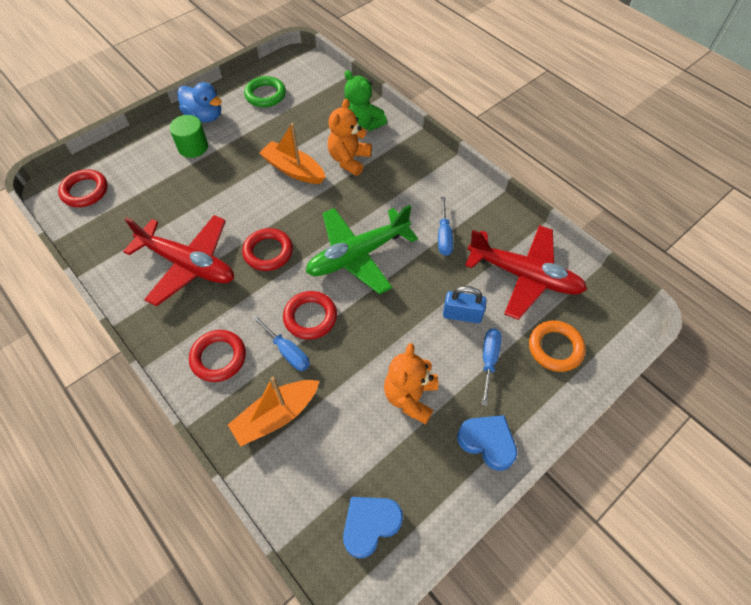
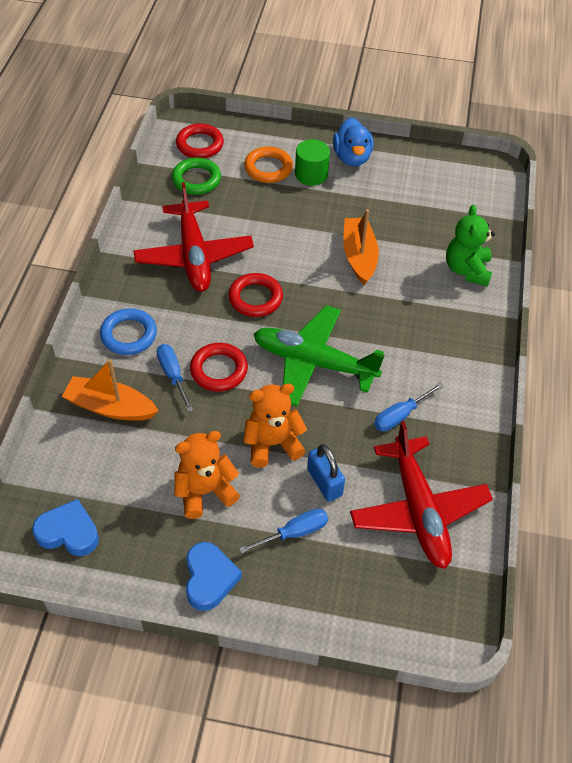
camera: 50 degrees right, 5 degrees down
(218, 357) = (129, 335): red ring -> blue ring
(265, 95) = (422, 179): green ring -> green ring (196, 179)
(287, 351) = (173, 375): blue screwdriver -> blue screwdriver turned 150 degrees clockwise
(349, 160) = (414, 288): orange teddy bear -> orange teddy bear (272, 443)
(555, 348) = (358, 583): orange ring -> orange ring (268, 168)

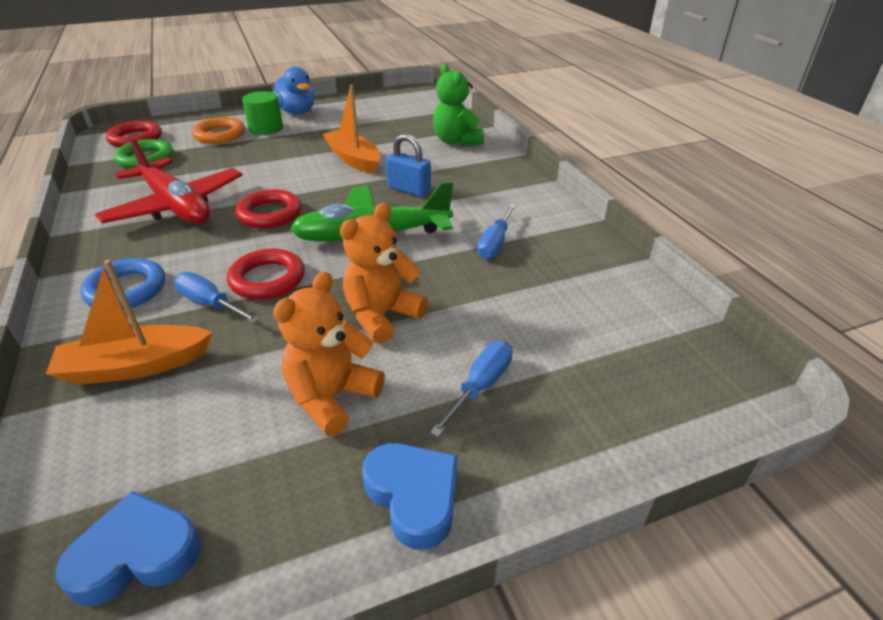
camera: 30 degrees left, 15 degrees down
(324, 482) = (471, 324): blue padlock -> blue padlock (409, 189)
(419, 510) = (590, 305): red plane -> none

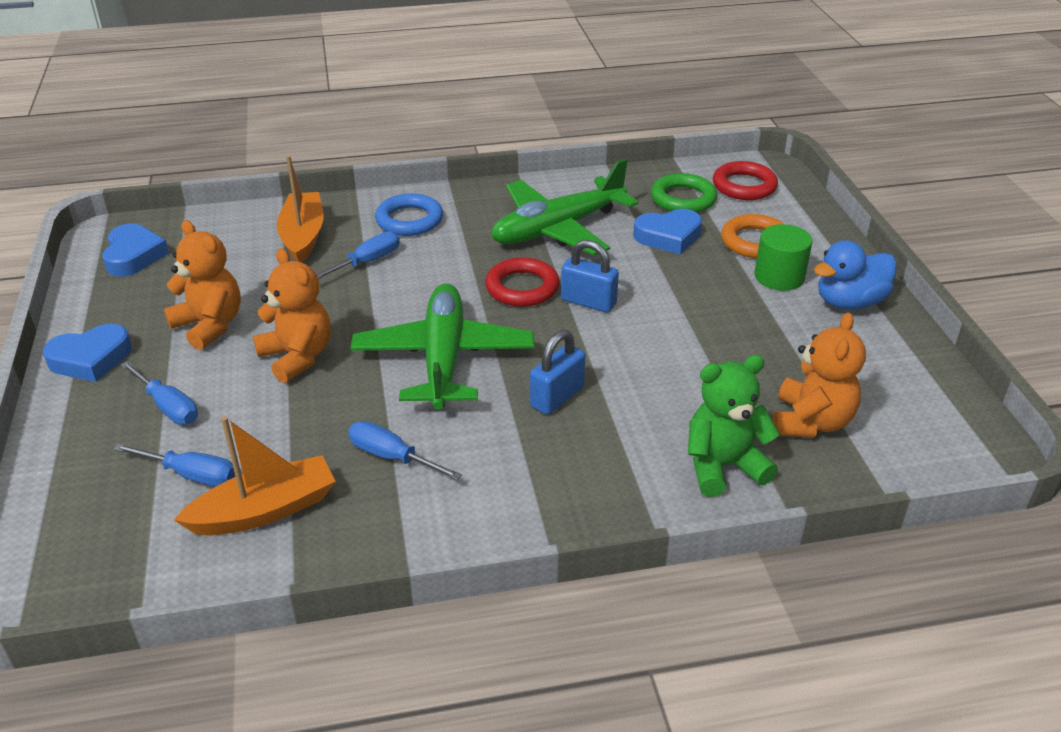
camera: 100 degrees right, 0 degrees up
(176, 206) = (557, 229): red plane -> green plane
(203, 162) = (668, 236): none -> blue heart
(267, 279) = (391, 290): red ring -> none
(292, 186) = (588, 302): none -> blue padlock
(354, 159) = (662, 352): orange boat -> orange boat (265, 510)
(411, 122) = (811, 422): none -> orange teddy bear
(563, 340) = (190, 475): none -> blue screwdriver

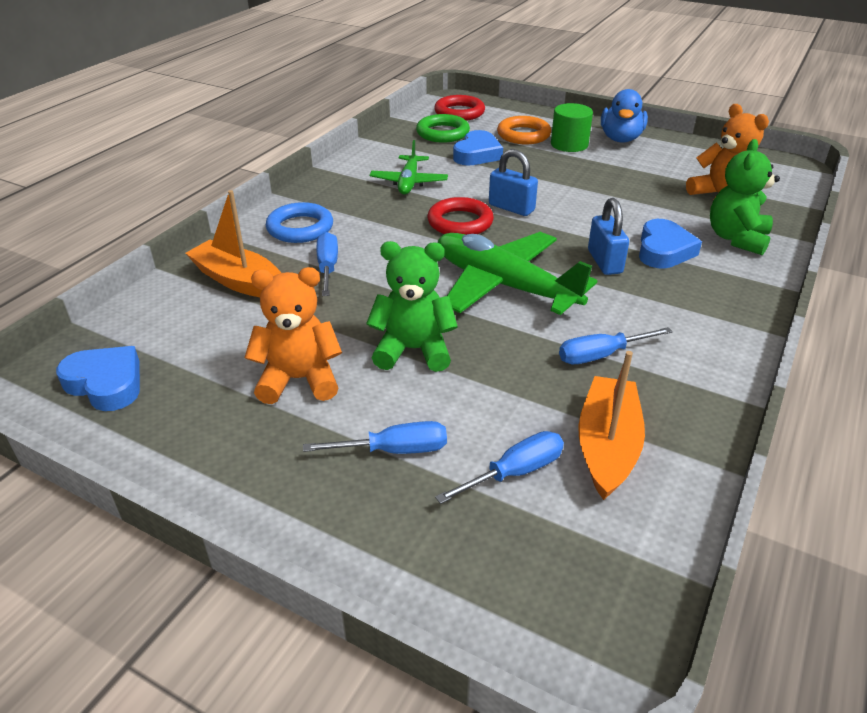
camera: 50 degrees left, 0 degrees up
(91, 359) = (247, 475): blue heart -> blue heart (663, 250)
(297, 357) = (413, 350): orange teddy bear -> green teddy bear
(557, 229) = (409, 182): green plane -> green plane, size x0.57
(588, 302) = (511, 208): blue padlock -> blue padlock turned 60 degrees clockwise

